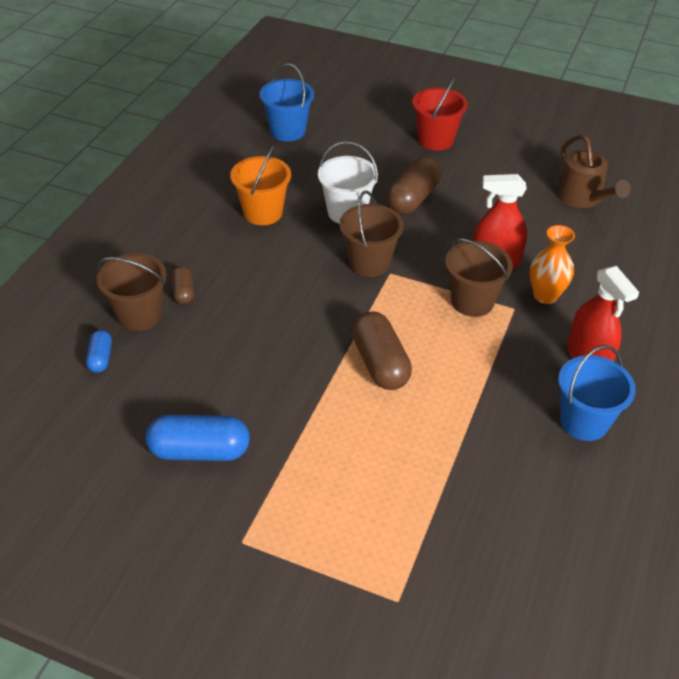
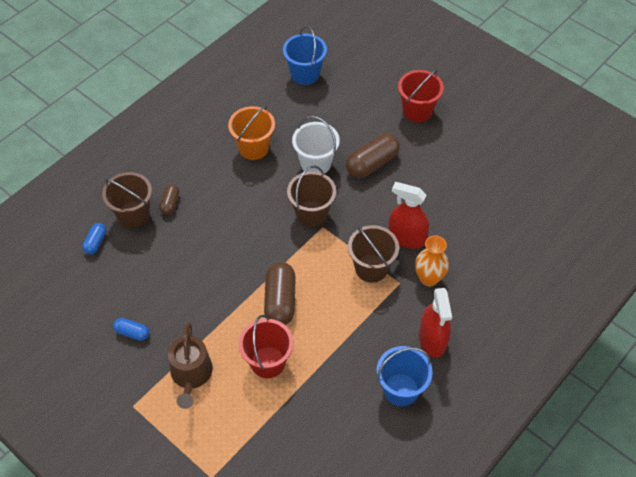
camera: 20 degrees right, 10 degrees up
(200, 451) = (132, 333): blue capsule -> blue capsule, size x0.54
(401, 436) = (268, 362): none -> red bucket
(582, 197) = (507, 197): brown watering can -> brown watering can (191, 375)

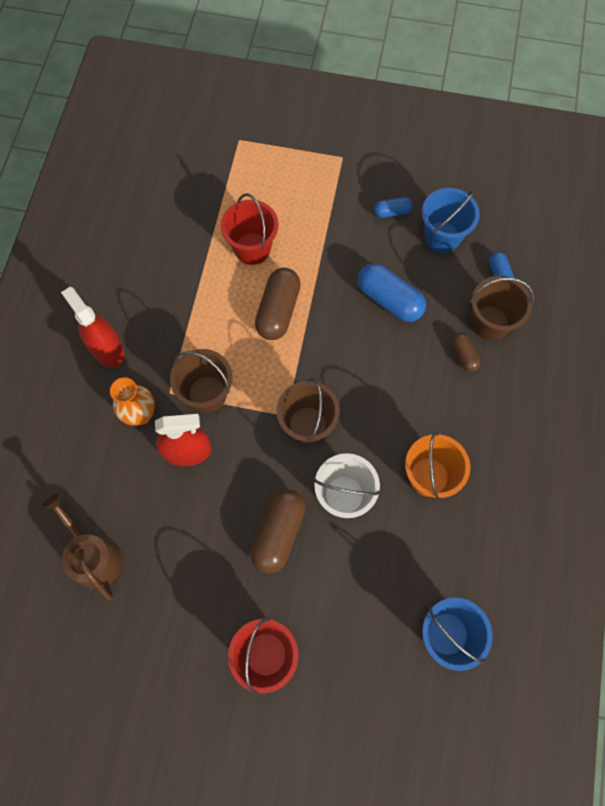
camera: 150 degrees right, 15 degrees up
(190, 266) = (389, 299): none -> blue capsule
(191, 375) = (312, 204): brown watering can -> brown watering can (93, 556)
(280, 301) = (278, 311): brown capsule -> brown capsule turned 45 degrees clockwise
(401, 389) = (116, 286): blue bucket -> blue bucket (442, 237)

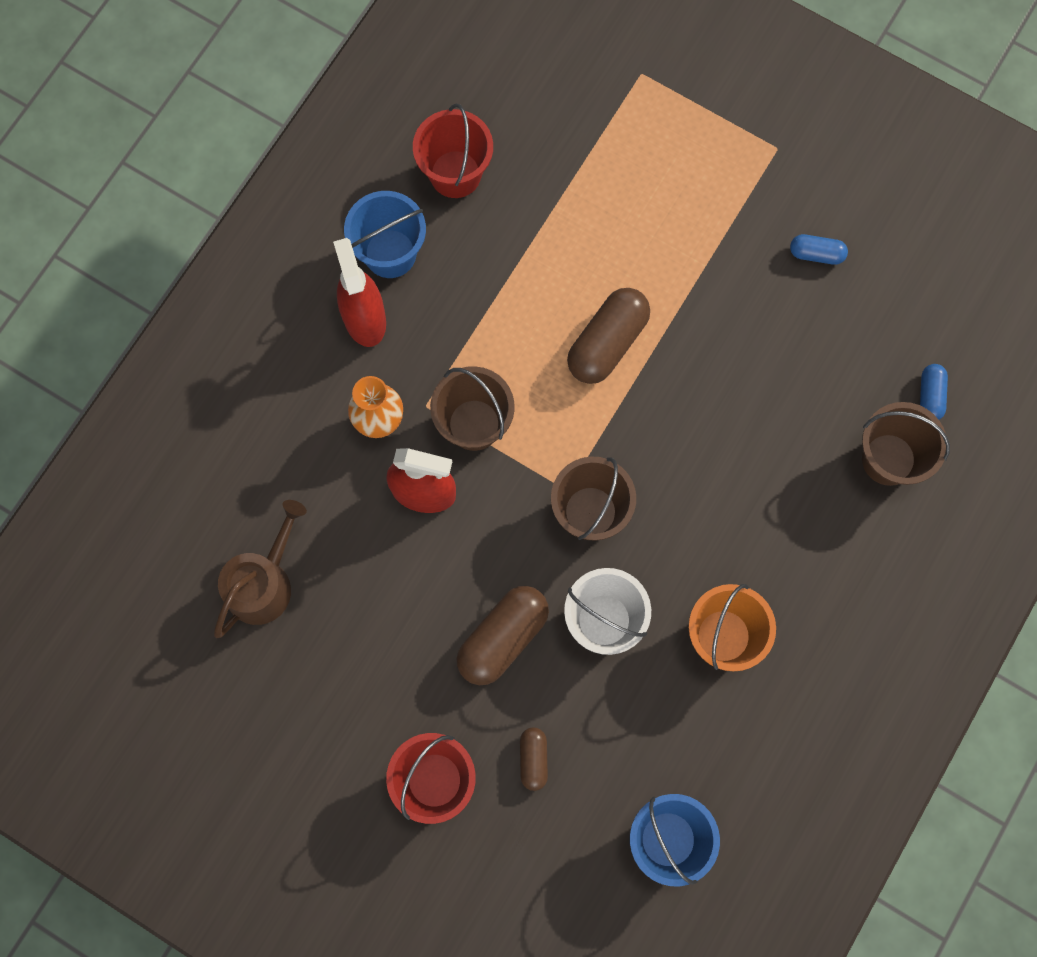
camera: 20 degrees right, 5 degrees up
(93, 556) = (263, 583): brown watering can -> brown watering can turned 45 degrees clockwise
(252, 248) = (603, 242): red bucket -> red bucket (455, 174)
(389, 299) = (763, 379): blue capsule -> none
(442, 237) = (872, 314): blue bucket -> blue bucket (390, 253)
(463, 355) = (834, 492): brown capsule -> brown capsule (533, 759)

